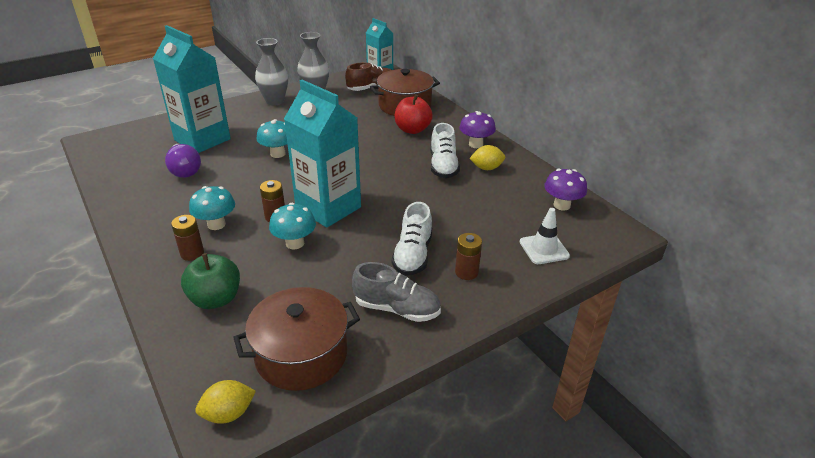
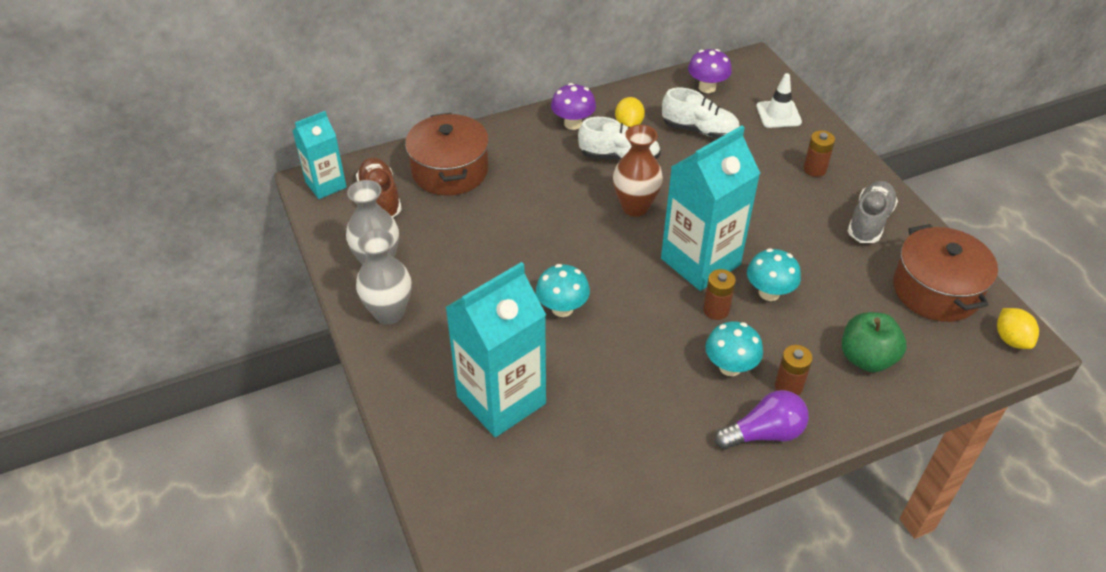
camera: 80 degrees left, 10 degrees up
(184, 170) = (591, 414): purple light bulb -> purple light bulb (764, 433)
(386, 176) = (635, 207): none -> brown vase
(412, 130) = (523, 171): red apple -> none
(413, 255) = (789, 202): white shoe -> white shoe (699, 130)

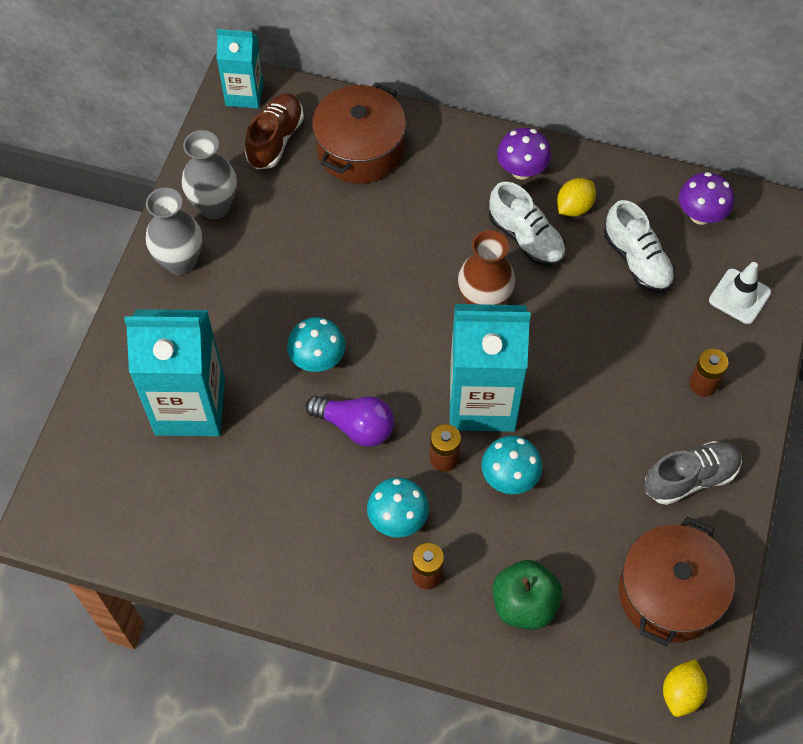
camera: 40 degrees right, 15 degrees up
(764, 433) = (360, 598): purple light bulb -> purple light bulb (355, 426)

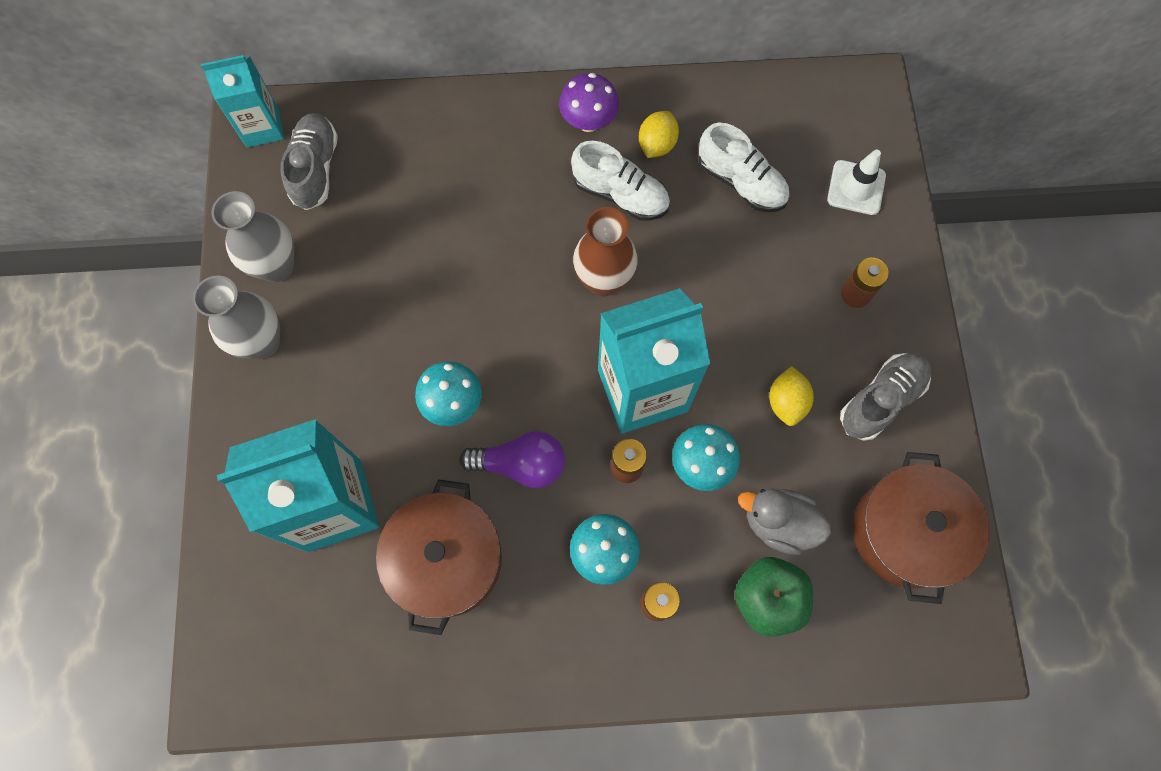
camera: 20 degrees left, 10 degrees up
(275, 140) = (315, 169): brown shoe -> grey shoe
(360, 149) = (411, 151): brown pot -> brown pot (446, 560)
(558, 547) = (778, 523): none -> grey duck
(681, 693) = (958, 636): yellow lemon -> yellow lemon (786, 402)
(700, 215) = (785, 113): purple mushroom -> none

